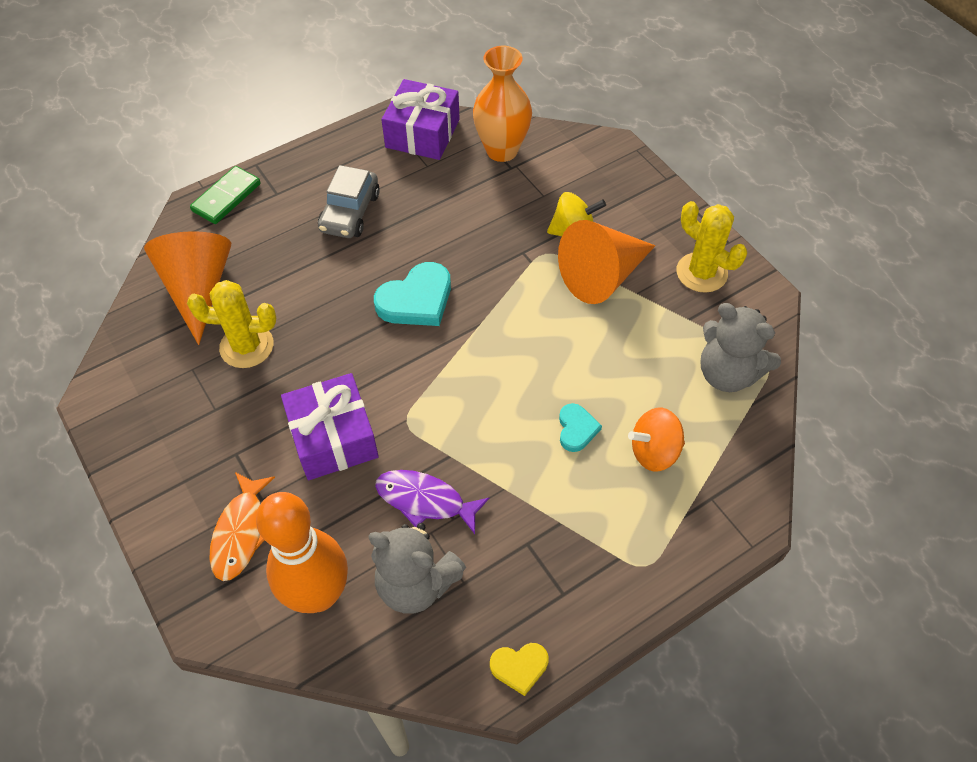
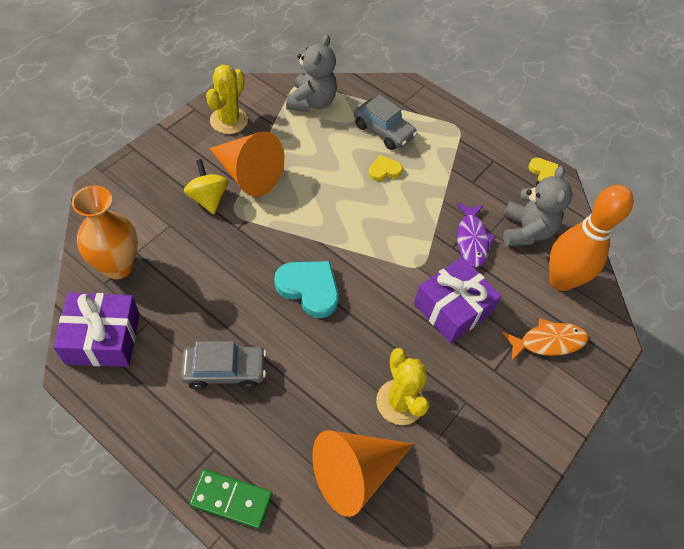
camera: 115 degrees left, 0 degrees up
(576, 429) = (384, 170): turquoise heart -> yellow heart
(654, 451) = (383, 131): orange spinning top -> grey car

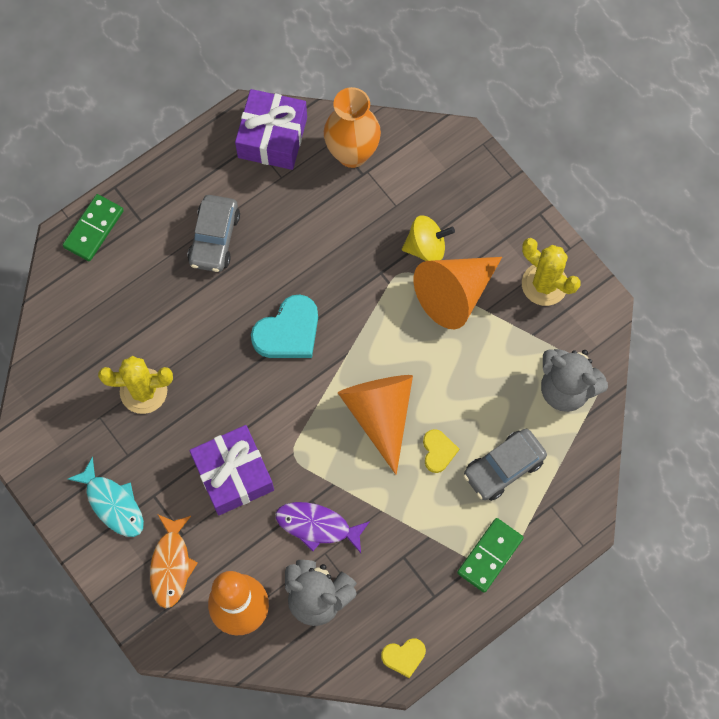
camera: 110 degrees right, 15 degrees up
(355, 473) = (88, 334): orange cone -> orange cone (380, 414)
(451, 132) = (490, 555): none -> green domino
(515, 404) = (113, 503): none -> turquoise fish

